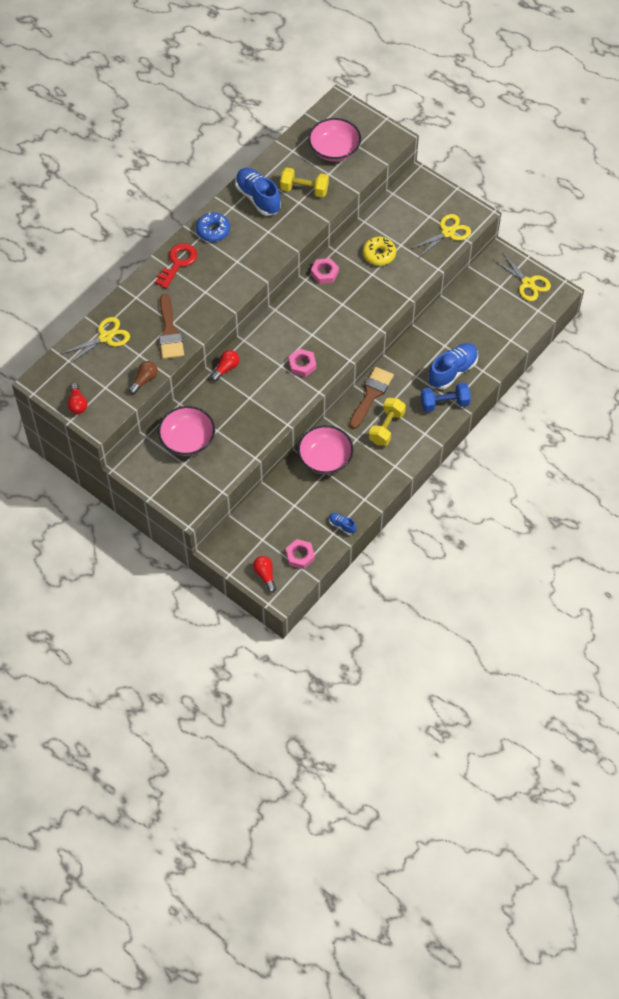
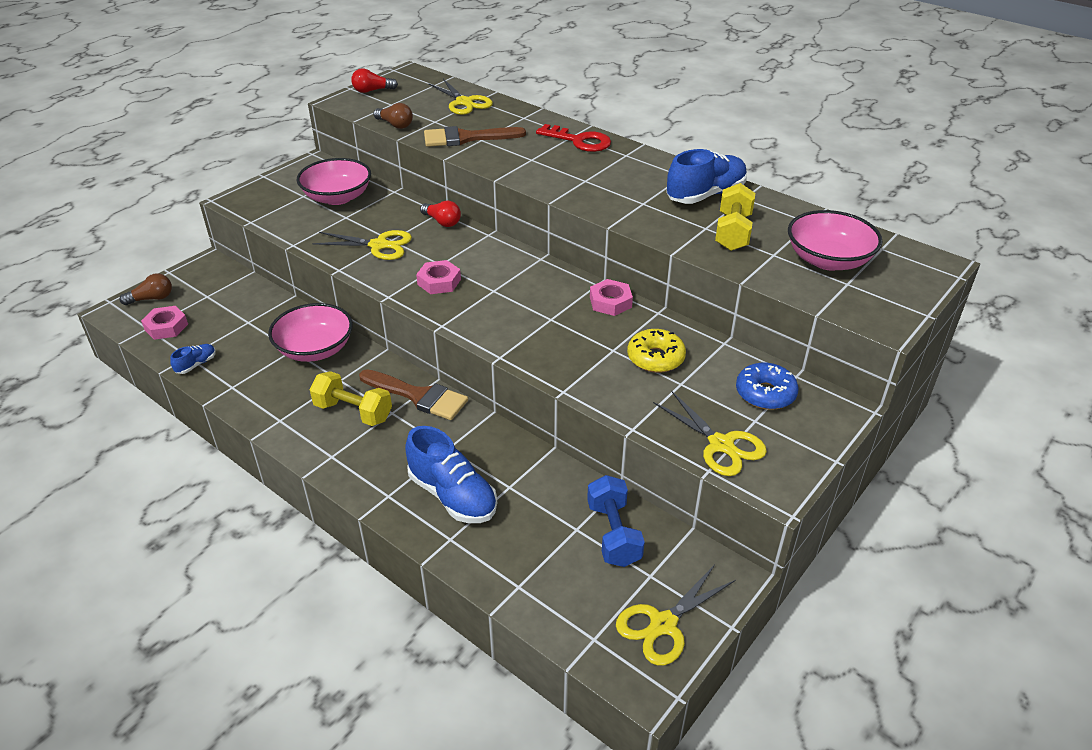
camera: 90 degrees right, 20 degrees down
(213, 231) = (637, 163): blue donut -> blue donut (765, 394)
(257, 404) = (379, 245): none -> yellow scissors
(265, 575) = (152, 299): red light bulb -> brown light bulb
(444, 403) = (386, 483): blue dumbbell -> blue dumbbell (613, 534)

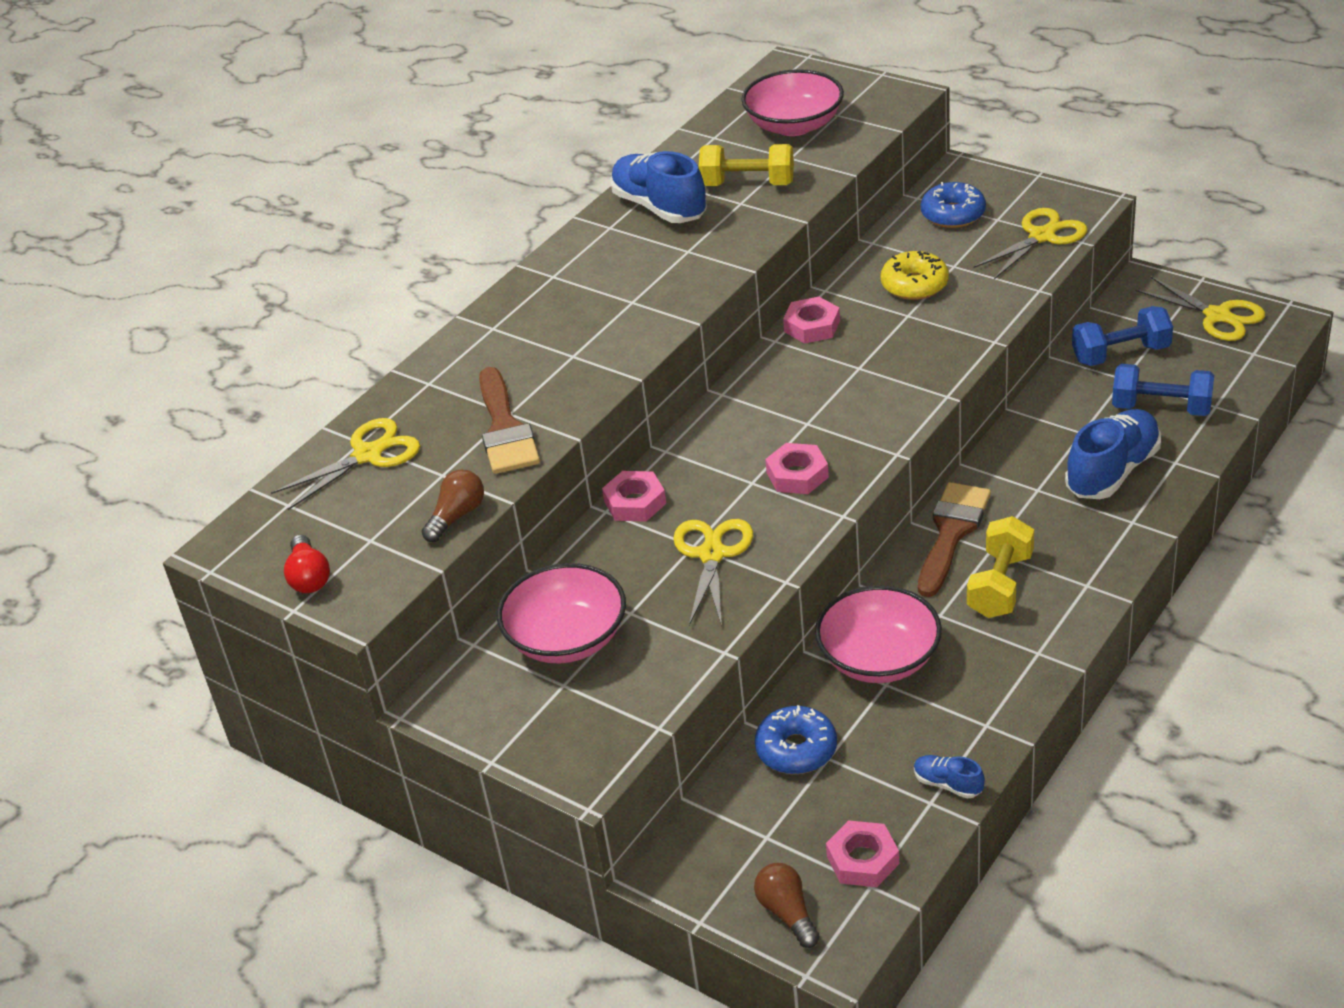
camera: 90 degrees left, 0 degrees up
(262, 311) = (796, 749): none -> blue donut
(442, 222) = (635, 502): red light bulb -> pink nut
(526, 545) = (1161, 408): none -> blue dumbbell
(579, 141) = (511, 320): red key -> none

